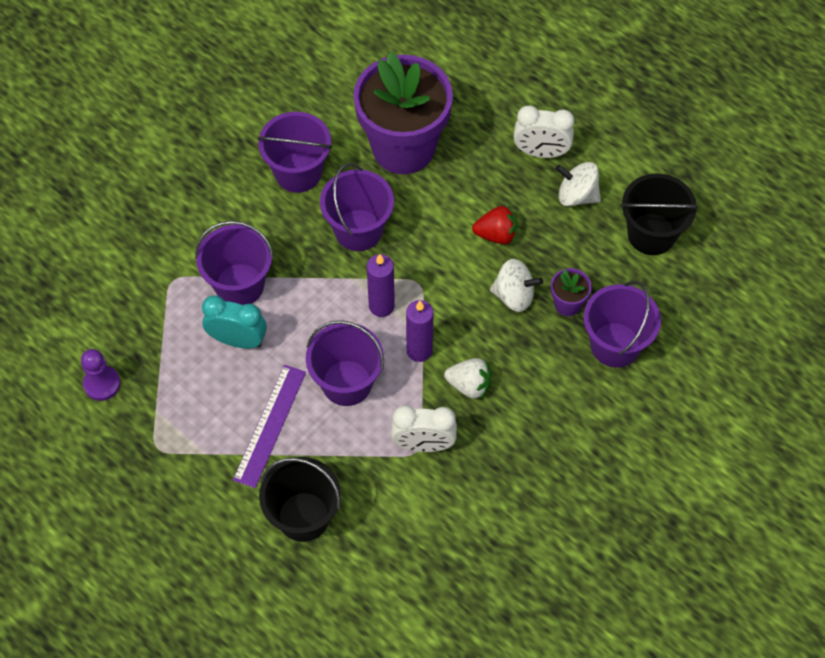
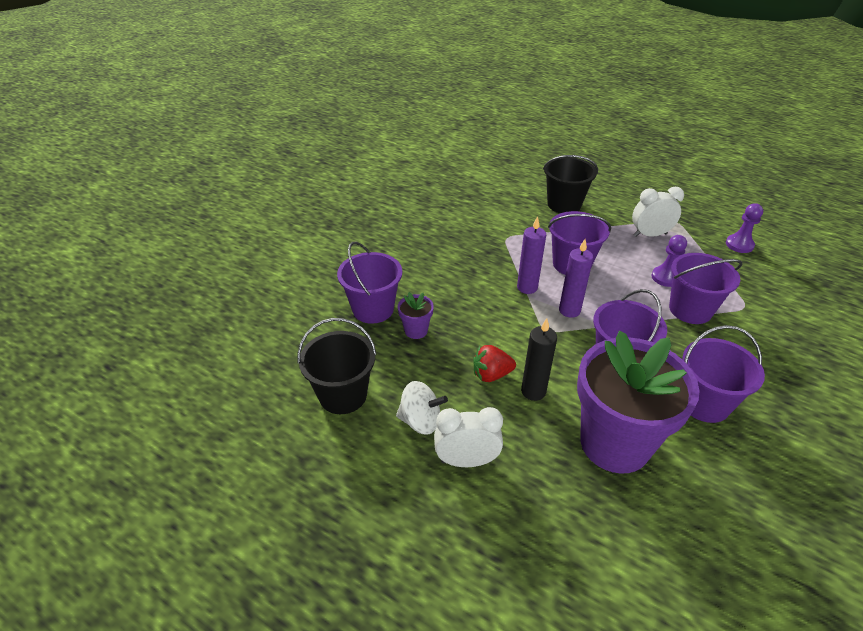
camera: 170 degrees right, 20 degrees down
(238, 340) = (665, 277): turquoise clock -> purple pawn
(270, 425) = (611, 238): purple ruler -> none
(423, 444) = (503, 241): white clock -> white clock (650, 235)
(459, 209) = (533, 391): none -> black candle
(469, 385) = (482, 273): white strawberry -> none
(514, 295) = (463, 331): white spinning top -> none

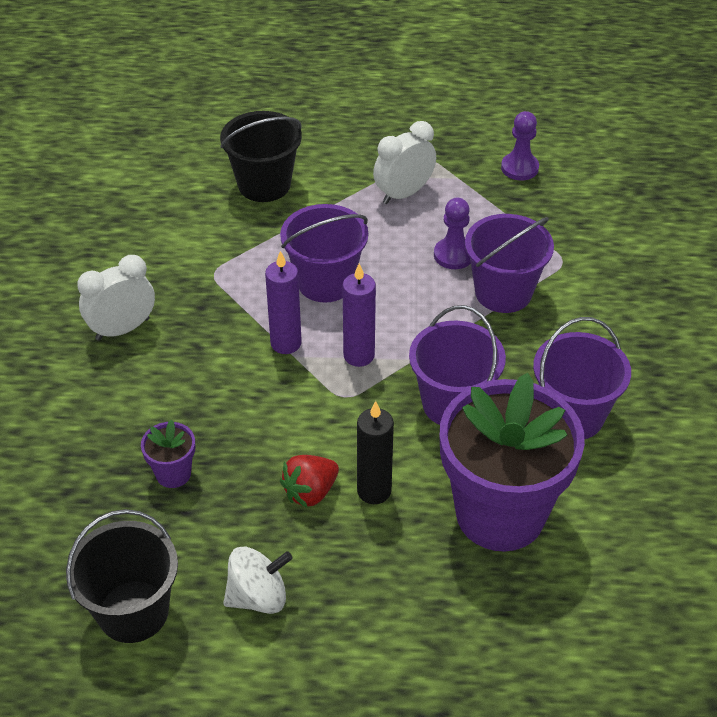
camera: 30 degrees left, 5 degrees up
(373, 309) = (91, 467): purple bucket -> none
(466, 461) = (344, 619): white clock -> white clock (122, 329)

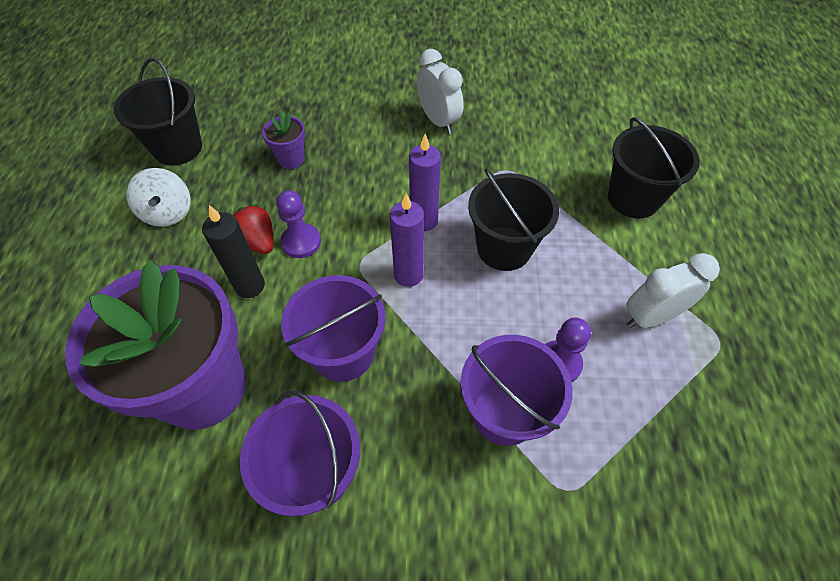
camera: 90 degrees right, 10 degrees up
(325, 282) = (504, 248): purple bucket -> black bucket
(403, 193) = (651, 316): white clock -> white clock turned 75 degrees counterclockwise
(519, 168) = (737, 451): purple pawn -> purple pawn (301, 242)

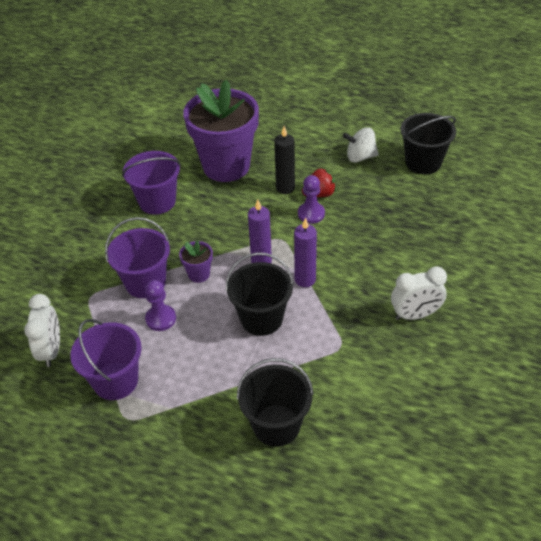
camera: 110 degrees right, 10 degrees down
(291, 159) = (393, 218): purple flower pot -> purple flower pot (199, 274)
(343, 353) = (219, 221): purple bucket -> purple bucket (115, 381)
(651, 316) = (166, 385): white clock -> white clock (51, 350)

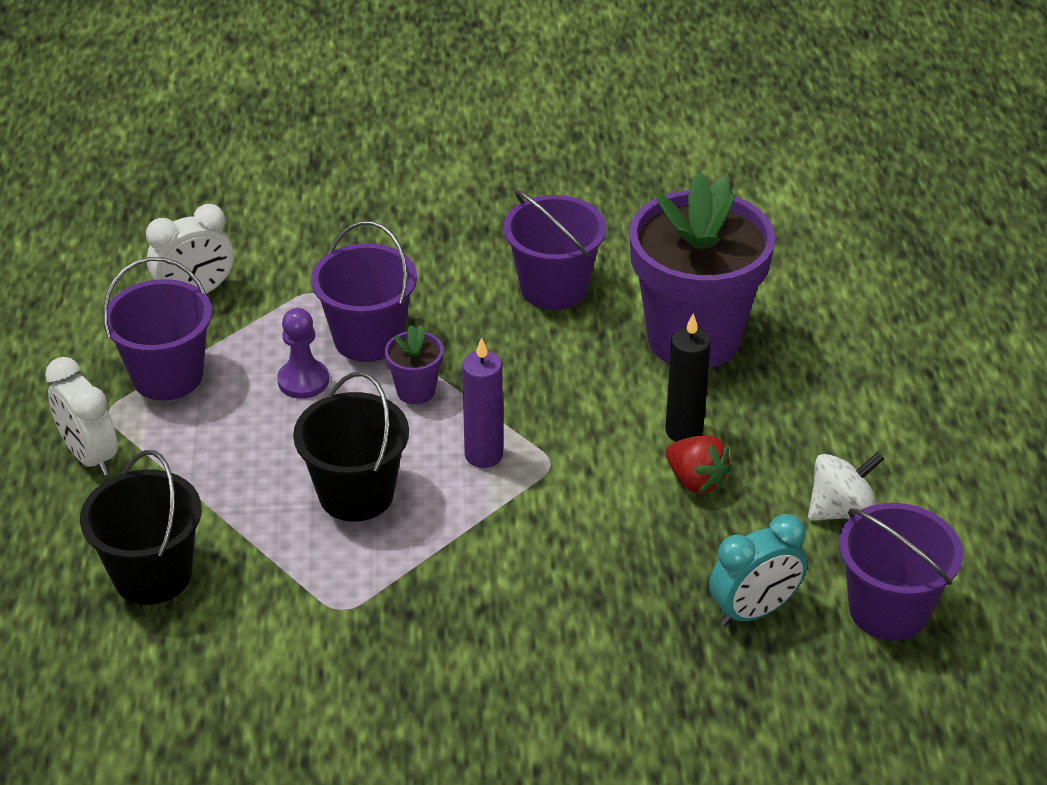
camera: 65 degrees right, 5 degrees down
(305, 279) = (469, 522): purple candle -> none
(311, 214) = (636, 484): purple pawn -> none
(360, 157) = (841, 510): white spinning top -> white spinning top turned 90 degrees clockwise
(407, 201) = (754, 611): none -> turquoise clock
(415, 315) = (457, 692): white clock -> white clock (90, 456)
(423, 162) = (888, 610): black bucket -> purple bucket

